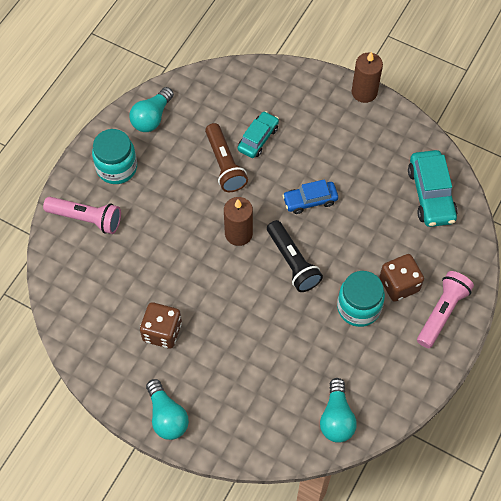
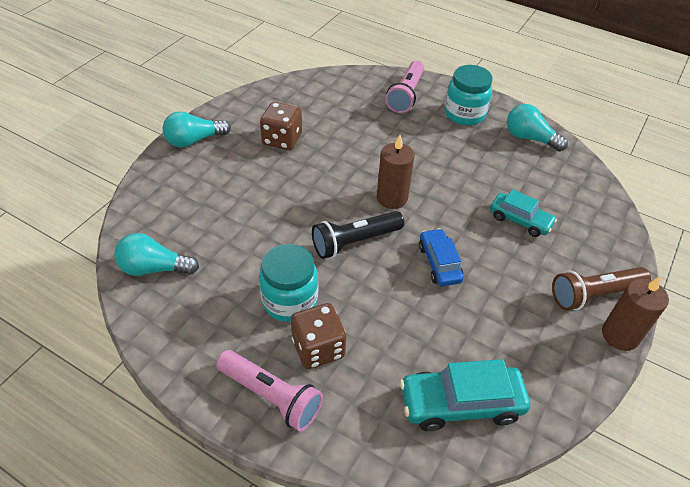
camera: 90 degrees right, 15 degrees down
(224, 164) = (480, 190): brown flashlight -> brown flashlight (594, 294)

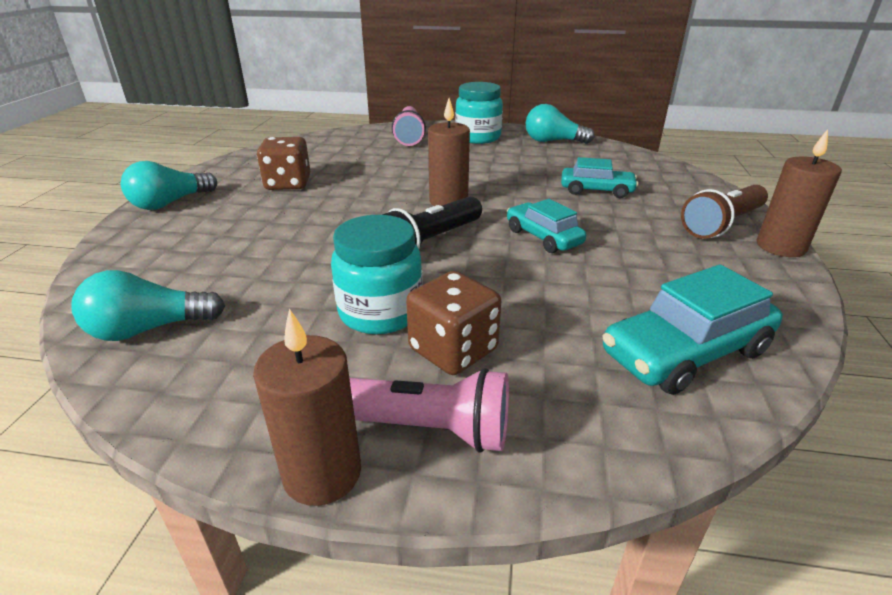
camera: 20 degrees left, 15 degrees down
(212, 405) = (322, 473): none -> brown candle
(439, 263) = (543, 237): blue car -> turquoise car

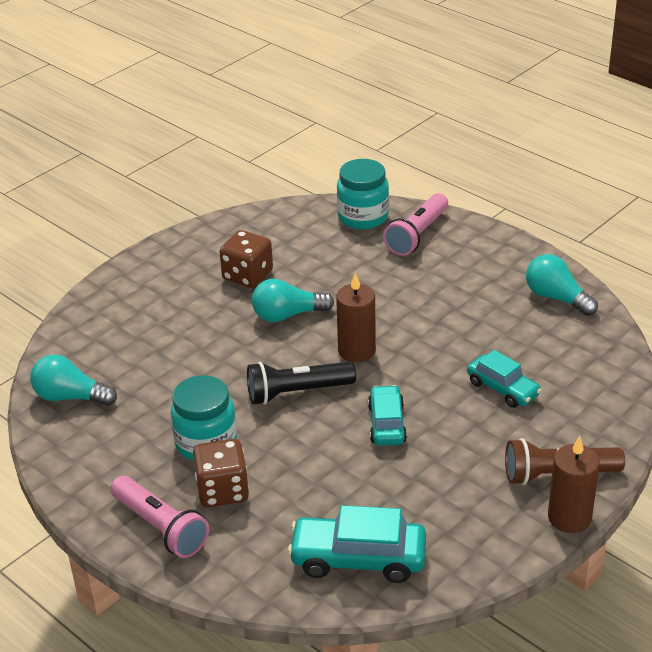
camera: 35 degrees right, 5 degrees up
(170, 203) = (145, 269): turquoise light bulb -> turquoise light bulb (288, 315)
(322, 473) = (99, 528): brown candle -> none
(478, 137) = (484, 263): turquoise jar -> turquoise jar (363, 217)

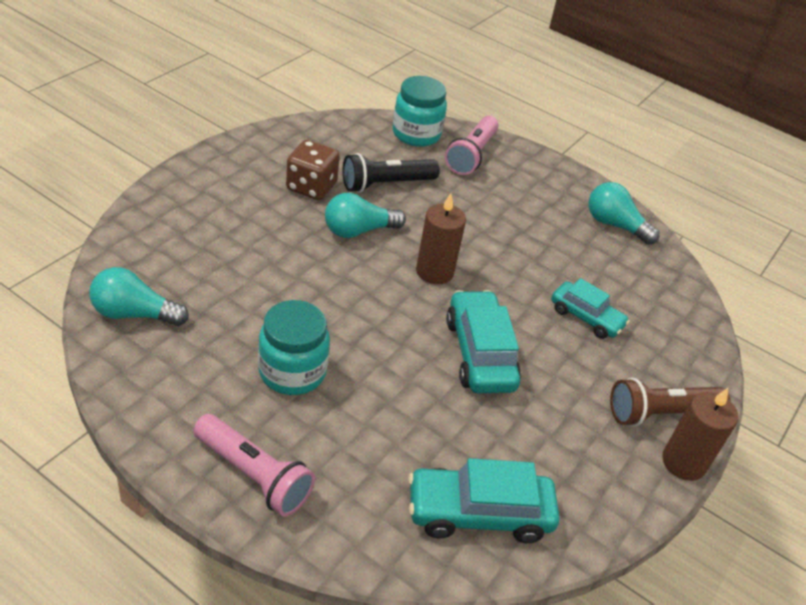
camera: 15 degrees left, 5 degrees up
(222, 490) = (318, 429): brown dice -> none
(297, 392) = (381, 315): black flashlight -> black flashlight (386, 184)
(386, 424) = (479, 353): turquoise car -> turquoise car, size x1.54

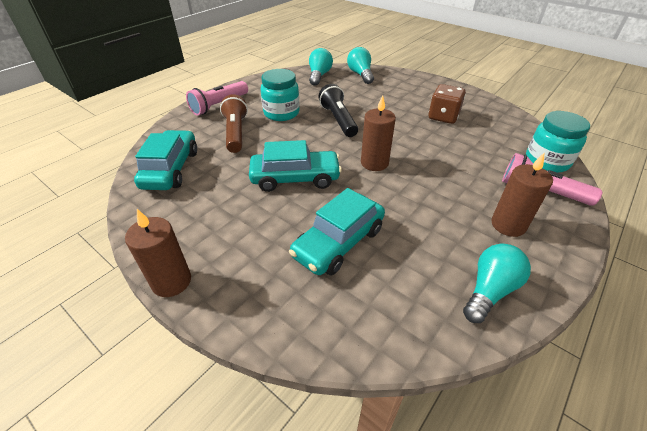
camera: 100 degrees right, 0 degrees up
(358, 231) = (406, 133): turquoise light bulb -> turquoise light bulb (360, 74)
(386, 184) = (465, 145): black flashlight -> black flashlight (338, 120)
(529, 191) = (508, 225): none -> brown candle
(586, 317) = (339, 242): turquoise car -> turquoise car, size x1.54
(661, 413) = (225, 276): brown flashlight -> brown flashlight (236, 133)

